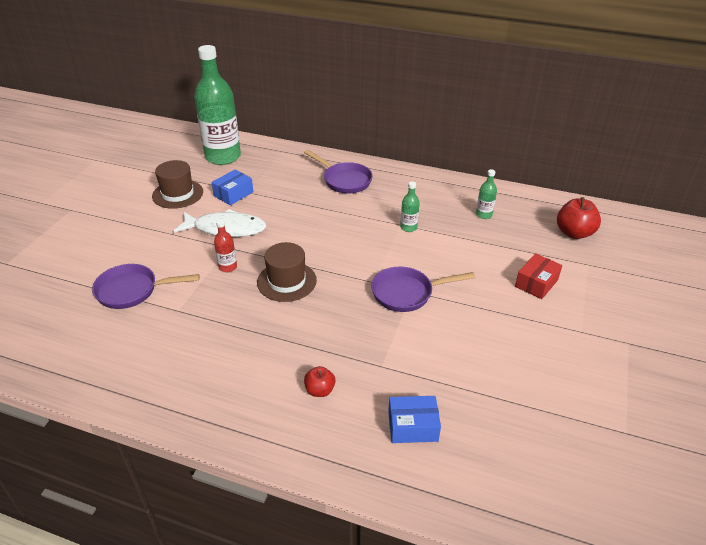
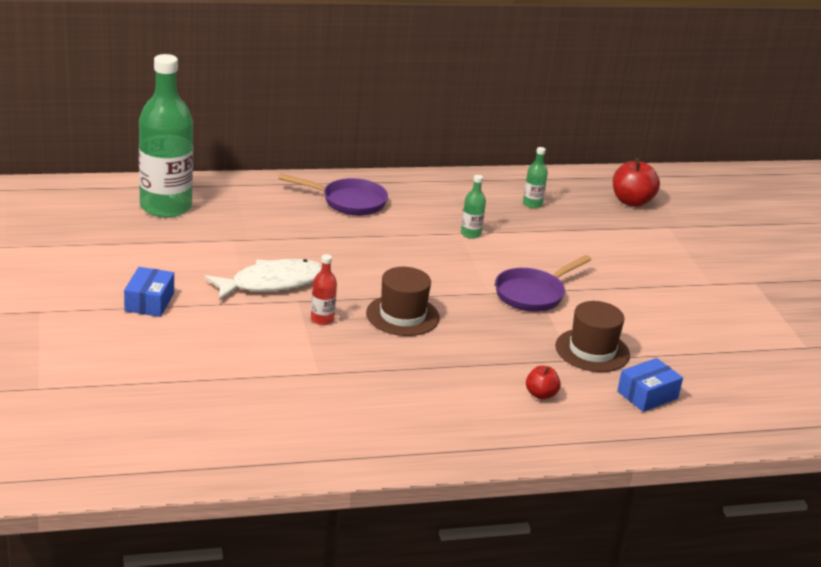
camera: 35 degrees left, 10 degrees down
(132, 291) = (242, 370): purple pan -> none
(177, 194) = (162, 261): brown hat -> brown hat (592, 350)
(233, 194) = (234, 245): blue box -> blue box (149, 302)
(536, 283) = (639, 254): red box -> none

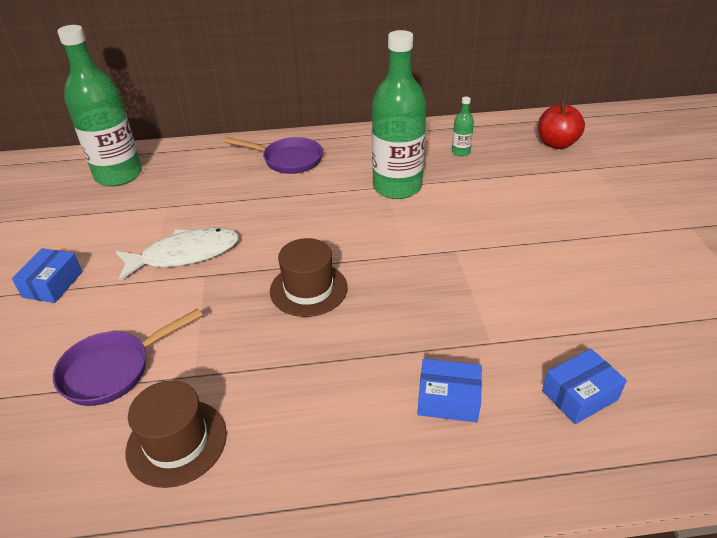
camera: 10 degrees right, 10 degrees up
(322, 319) = (222, 298): red bottle -> none
(470, 234) = (397, 187): green bottle -> green bottle, size x2.44
(533, 294) = (452, 254): purple pan -> purple pan (113, 370)
(541, 394) = (448, 399): red apple -> blue box
(592, 350) = (513, 328): brown hat -> brown hat (177, 442)

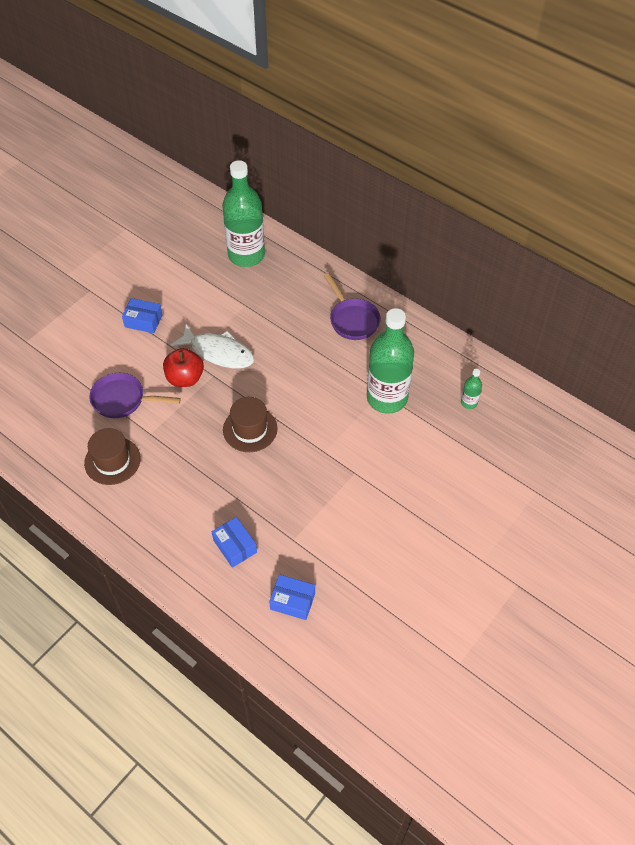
camera: 45 degrees right, 15 degrees up
(53, 284) = (143, 321): blue box -> blue box turned 45 degrees clockwise
(556, 144) = (546, 451): red apple -> red apple (185, 378)

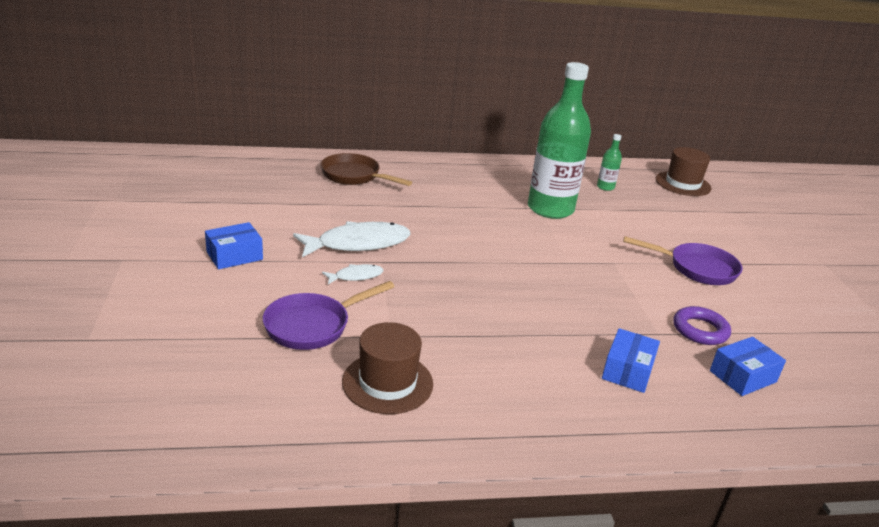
camera: 50 degrees left, 25 degrees down
(185, 378) = (356, 276): red apple -> white fish
(235, 546) = (628, 371): blue box -> blue box turned 75 degrees counterclockwise
(246, 255) = (275, 174): green bottle -> none
(250, 429) = (483, 280): brown hat -> brown hat (683, 184)
(295, 285) = (354, 176): none -> brown pan
(322, 557) = (700, 330): none -> purple ring
(352, 319) = (440, 178): purple pan -> purple pan (697, 268)

